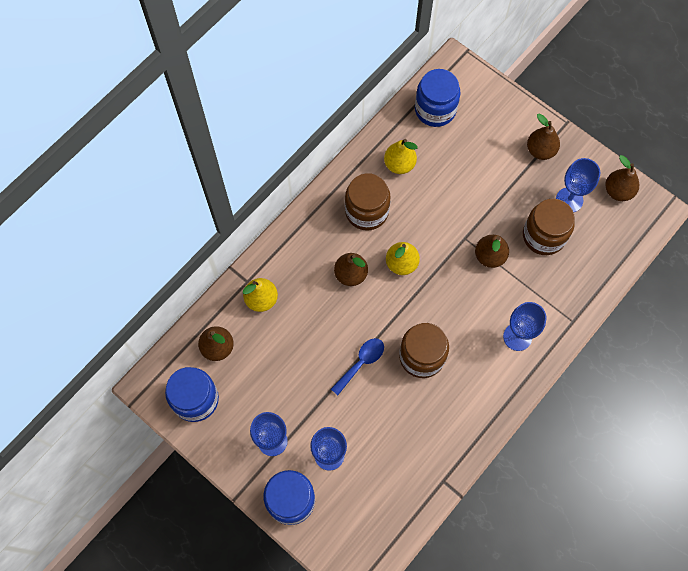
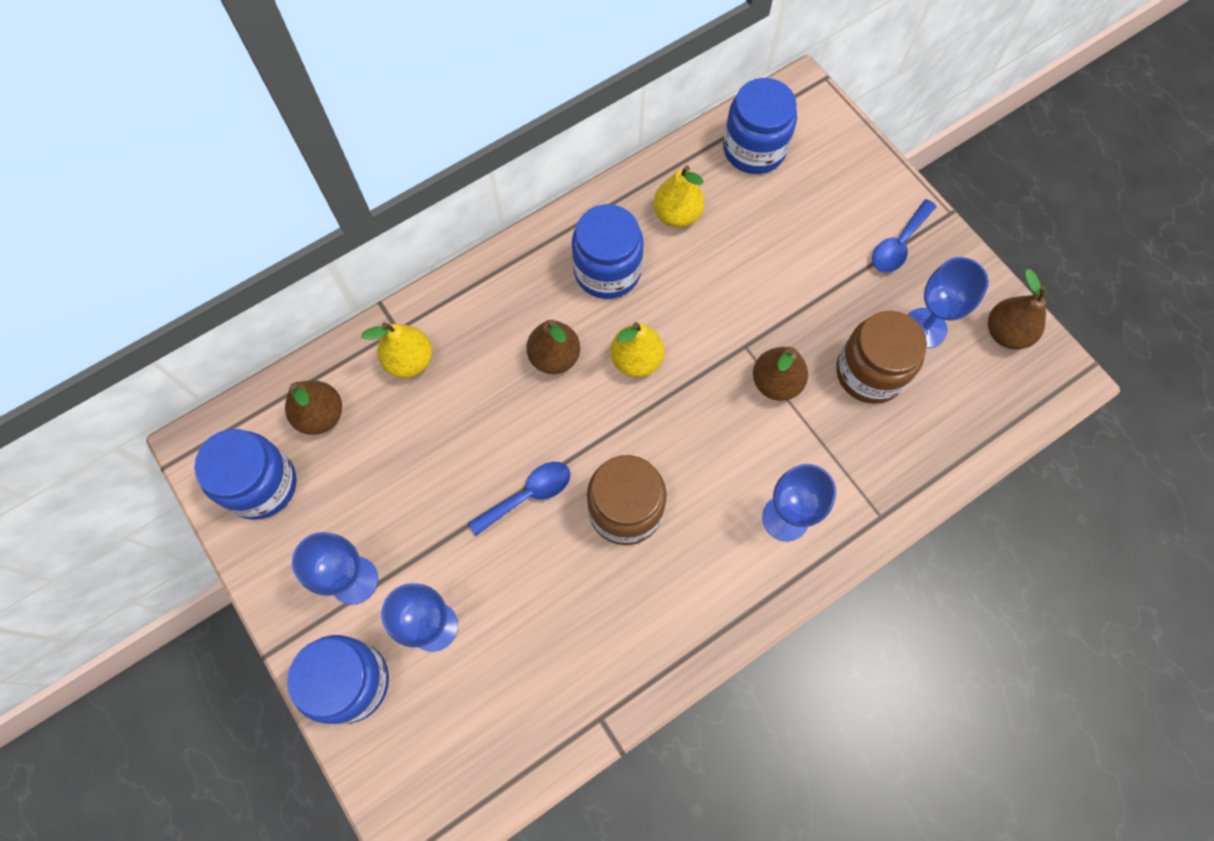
camera: 15 degrees right, 0 degrees up
(366, 211) = (607, 270): brown jar -> blue jar
(540, 150) = (898, 244): brown pear -> blue spoon

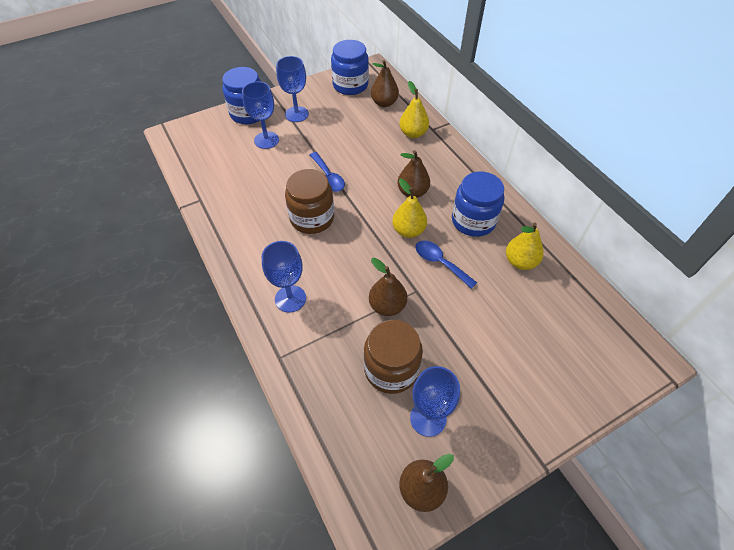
camera: 95 degrees right, 15 degrees down
(754, 149) = (586, 317): blue jar -> none
(898, 244) = (507, 412): blue spoon -> blue spoon (440, 263)

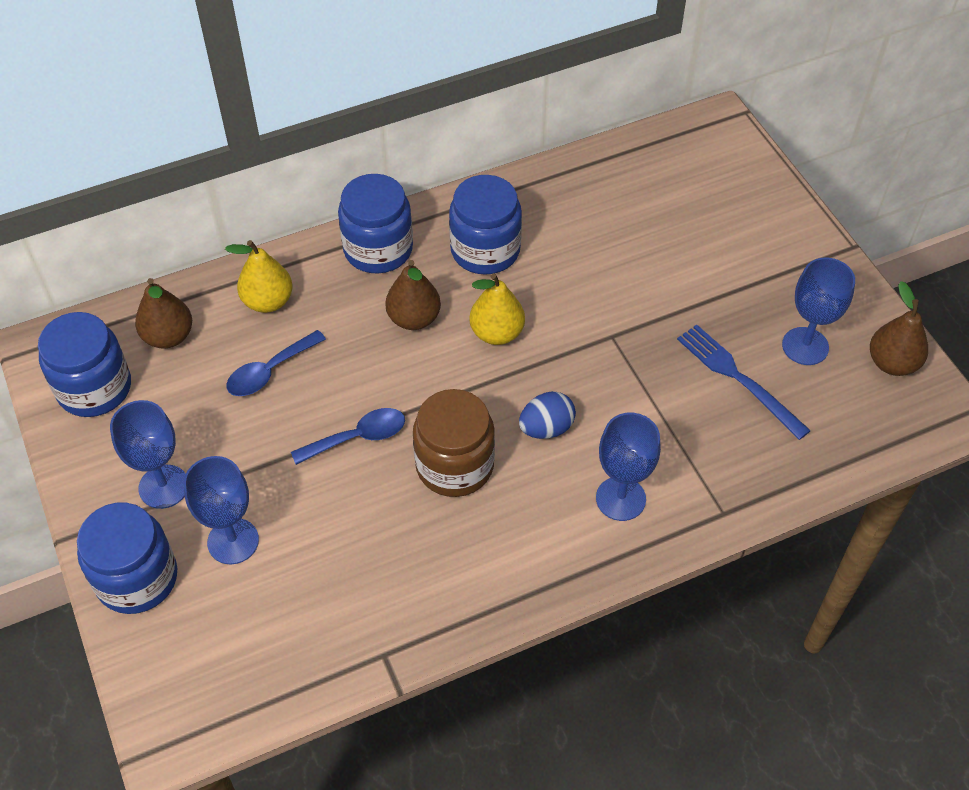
camera: 85 degrees left, 0 degrees up
(340, 259) = (546, 428): none -> blue egg
(387, 306) = (637, 373): brown pear -> none
(391, 369) = (738, 378): brown jar -> blue fork
(440, 263) = (563, 301): blue spoon -> blue spoon (270, 371)
(461, 172) = (378, 249): none -> blue jar
(520, 262) = (567, 211): yellow pear -> none

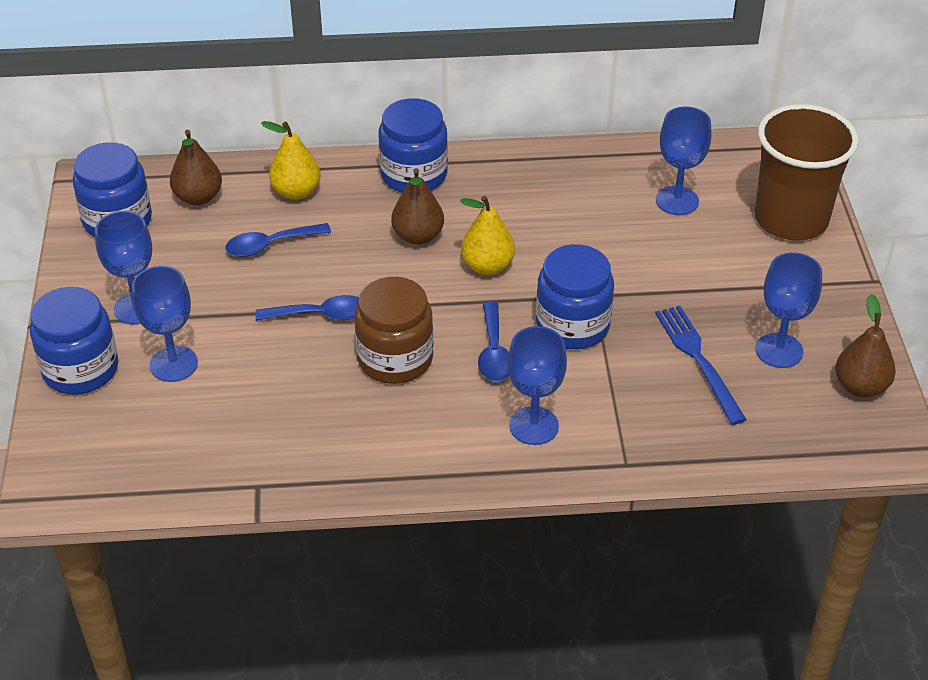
camera: 20 degrees right, 10 degrees down
(485, 250) = (511, 199): blue jar -> blue jar (572, 326)
(546, 428) = (494, 352): blue egg -> blue spoon
(642, 209) = (677, 201): none -> blue goblet
(753, 201) = (791, 219): none -> brown cup

